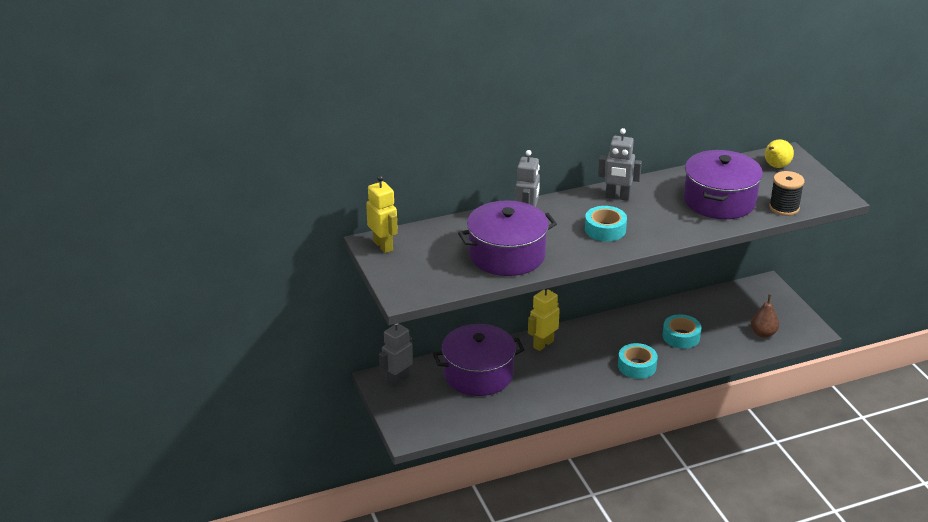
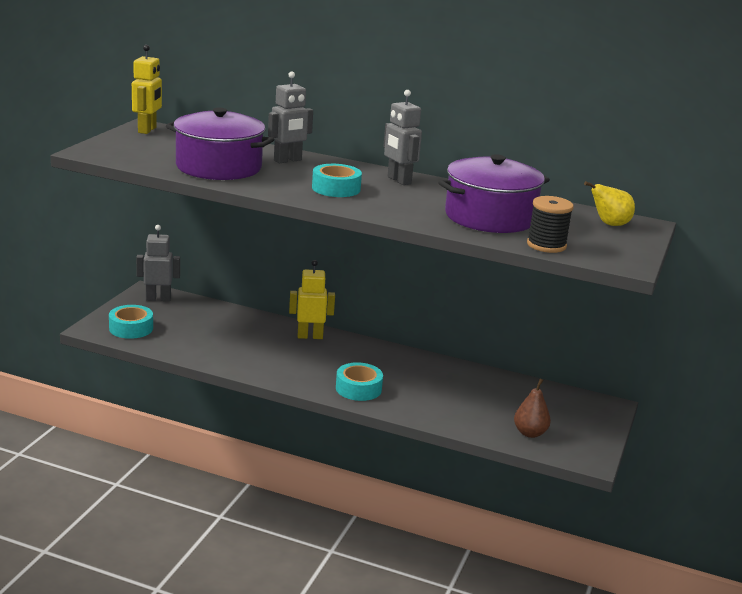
camera: 40 degrees right, 10 degrees down
(478, 374) = (221, 325): purple pot -> none
(681, 336) = (441, 393): turquoise tape -> turquoise tape (131, 328)

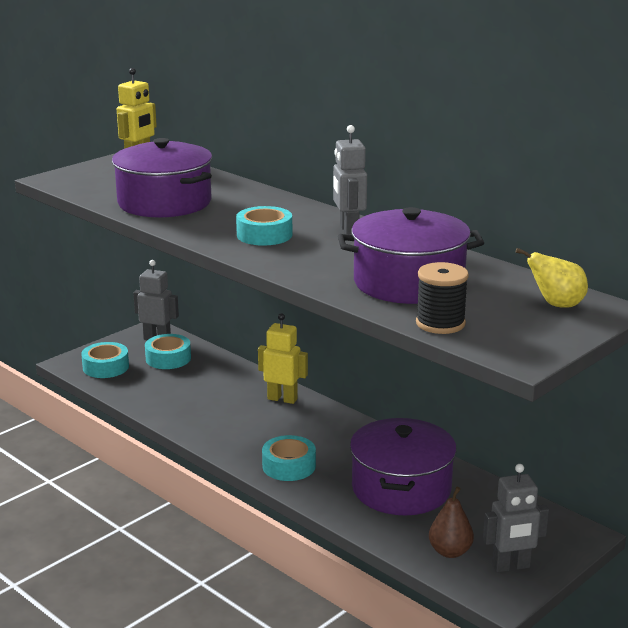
camera: 25 degrees right, 0 degrees up
(183, 314) = (168, 358): none -> turquoise tape
(288, 160) = (248, 200): grey robot -> grey robot (511, 566)
(459, 392) = (401, 488): none -> purple pot

